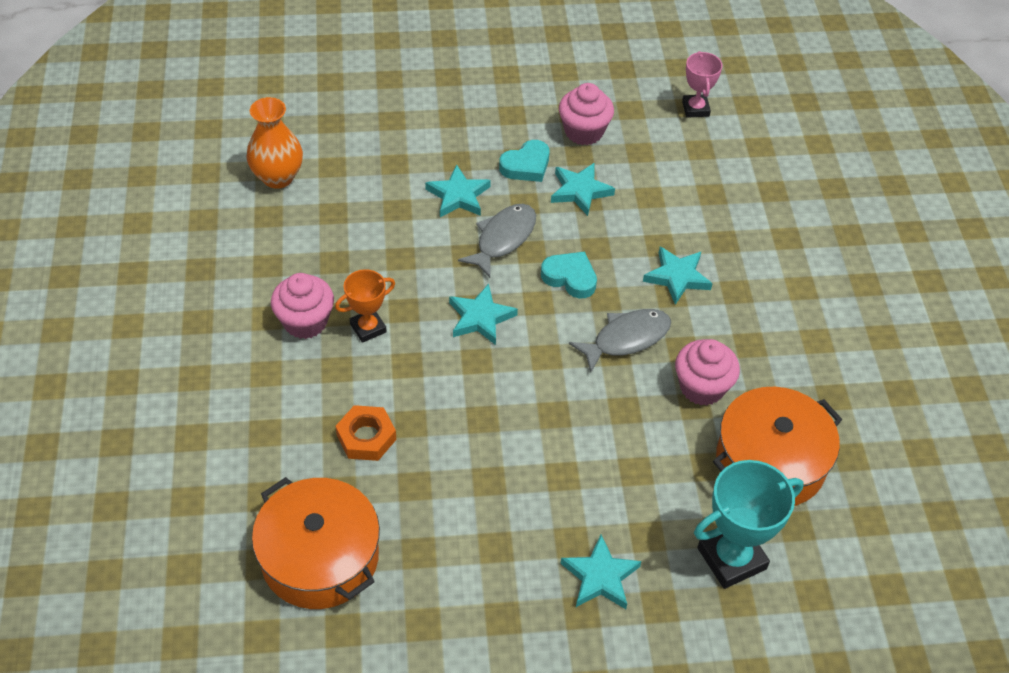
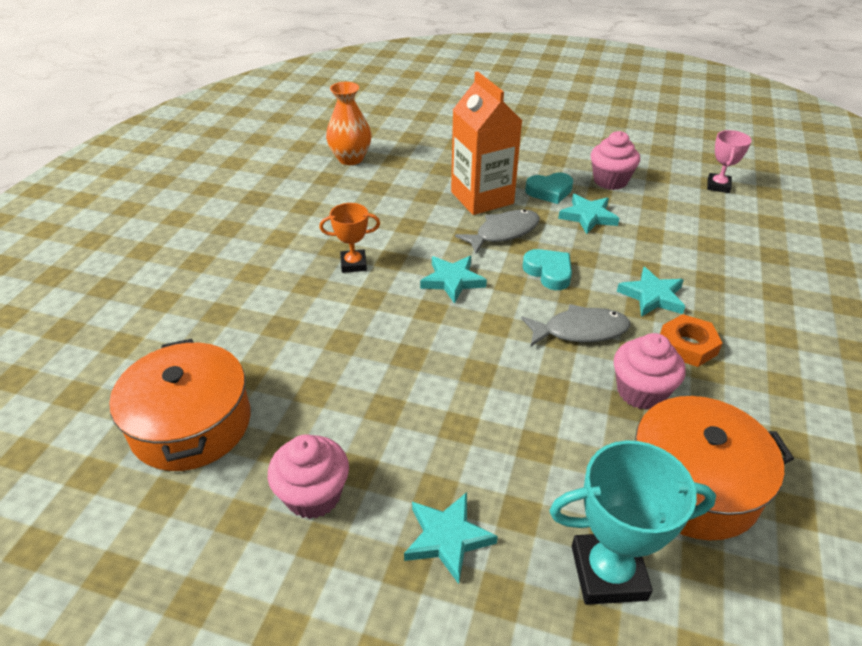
camera: 25 degrees right, 10 degrees down
(305, 322) = (307, 248): pink cupcake -> pink cupcake (313, 495)
(366, 437) = (298, 341): orange nut -> orange nut (687, 346)
(458, 196) = (482, 198): turquoise star -> orange carton

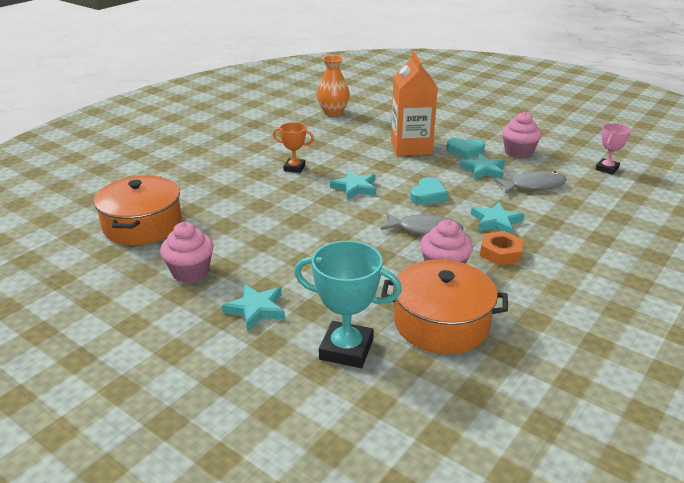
camera: 20 degrees right, 10 degrees down
(503, 232) = (411, 168): grey fish -> grey fish (534, 185)
(549, 272) = (428, 195): turquoise heart -> turquoise heart turned 45 degrees clockwise

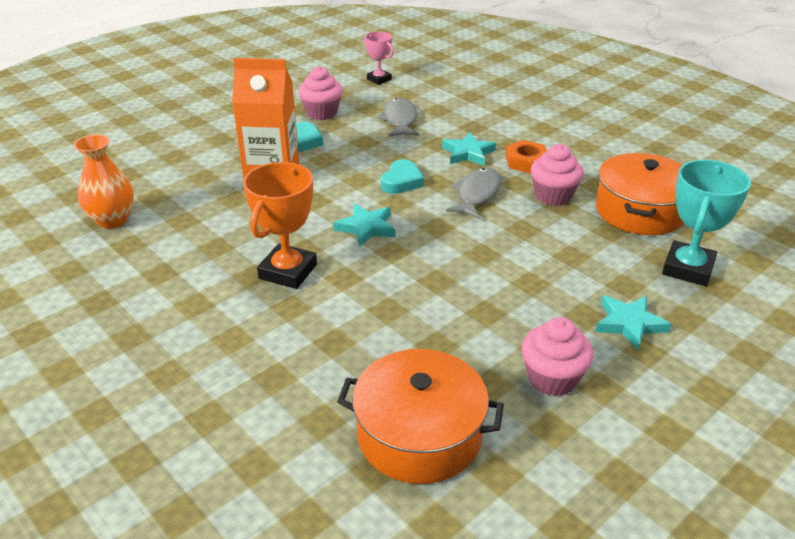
camera: 80 degrees left, 5 degrees up
(294, 168) = (288, 271): orange trophy -> orange trophy, size x1.67
(428, 195) = (401, 181): turquoise heart -> turquoise heart turned 75 degrees clockwise
(483, 170) = (354, 139): turquoise star -> none

